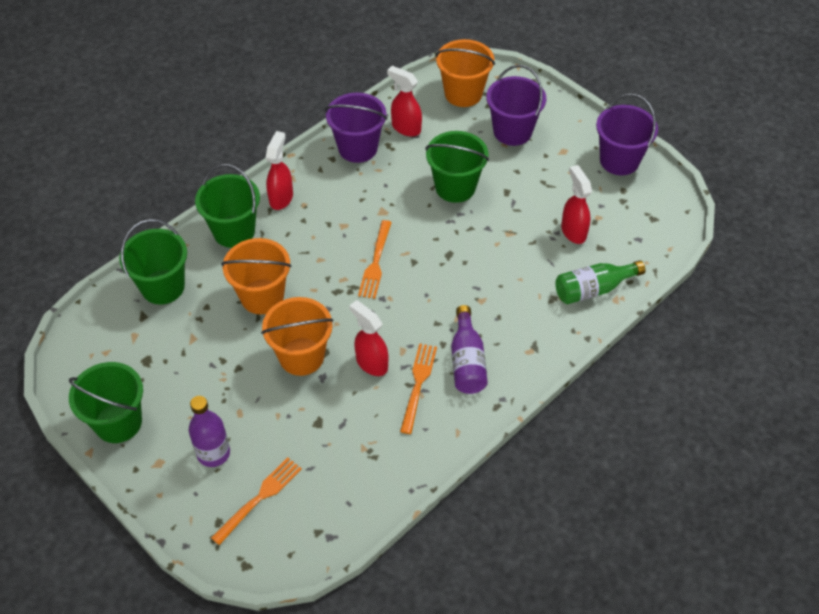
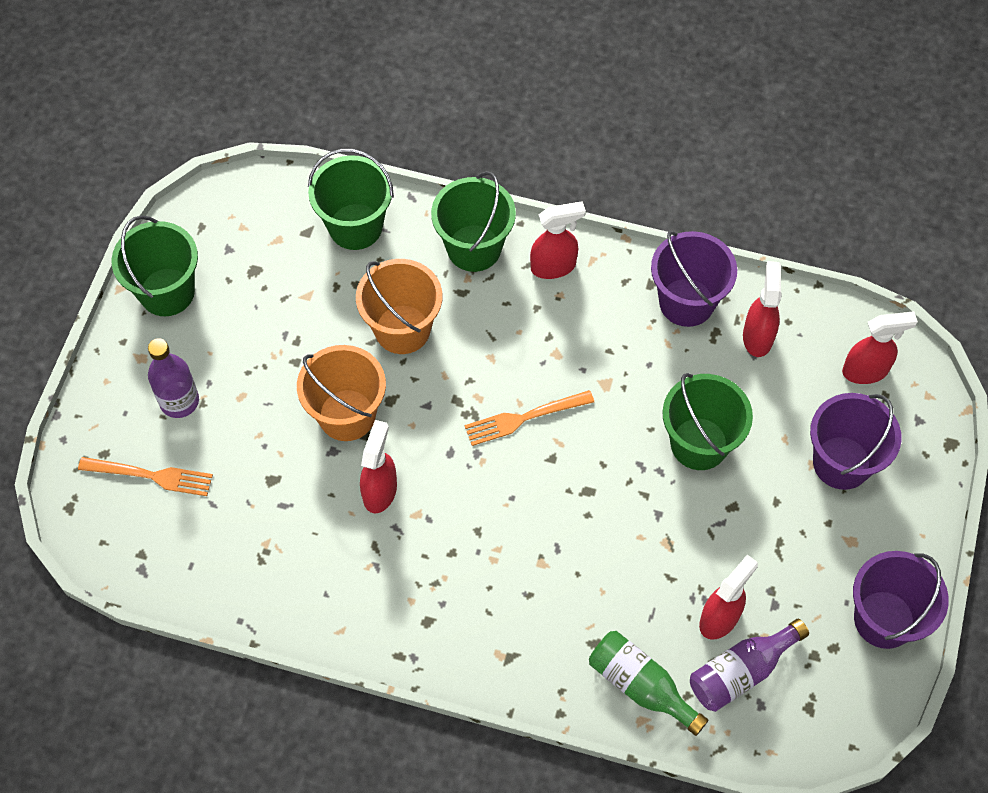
camera: 60 degrees right, 10 degrees up
(418, 384) = (381, 555): orange fork -> none
(463, 94) = (866, 371): orange bucket -> red spray bottle
(467, 361) = (443, 592): purple bottle -> purple bottle (741, 671)

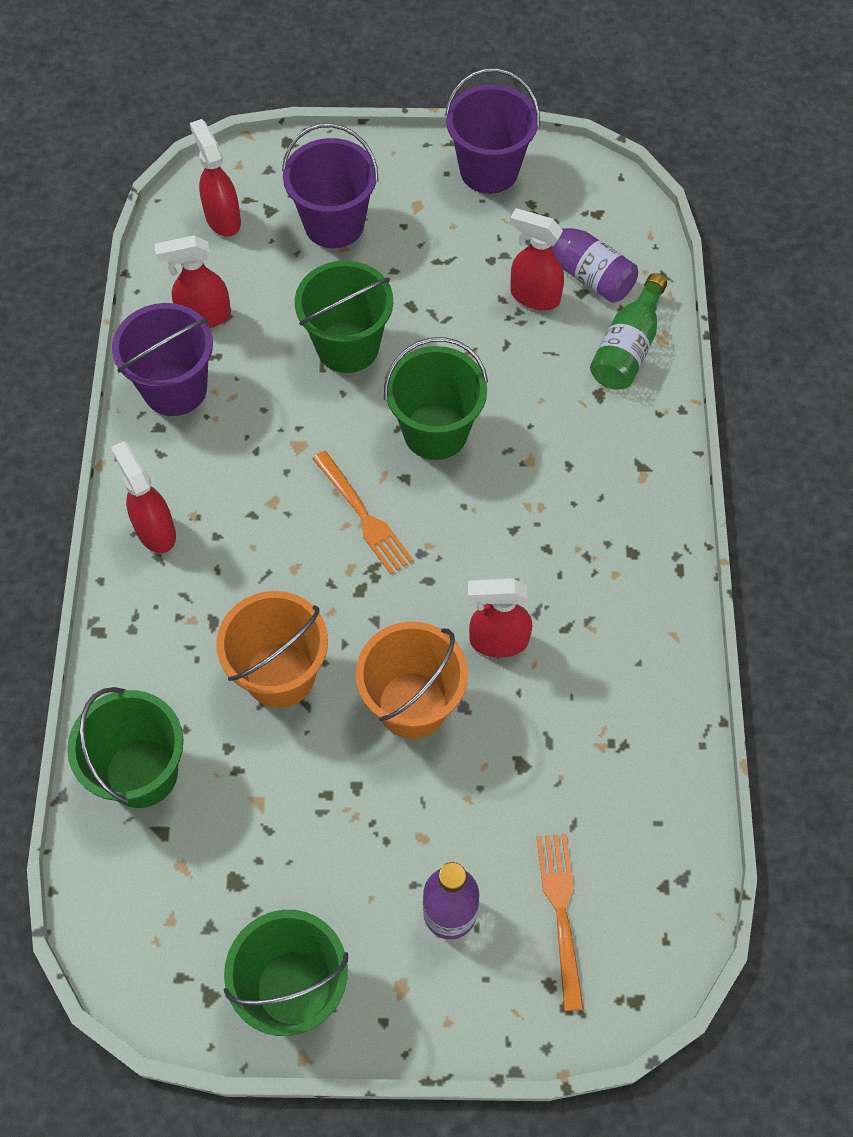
camera: 105 degrees left, 0 degrees up
(474, 248) = (146, 623): green bucket -> green bucket (435, 432)

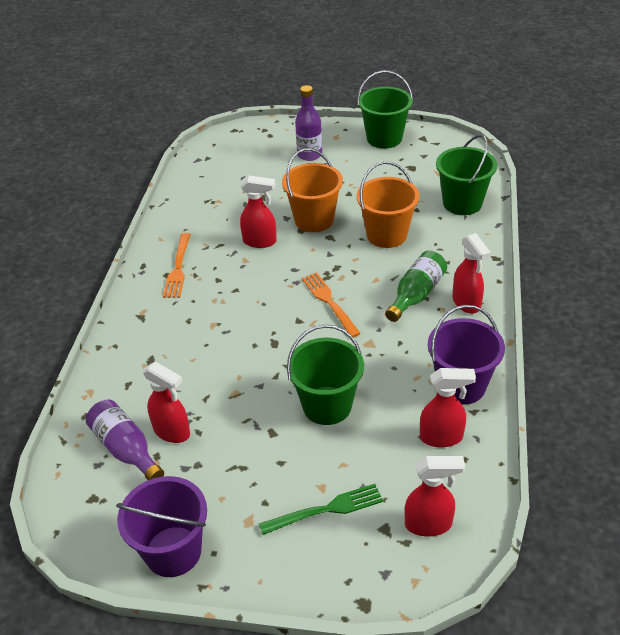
camera: 170 degrees left, 20 degrees down
(222, 218) = (429, 524): red spray bottle -> red spray bottle turned 75 degrees counterclockwise
(334, 224) = (326, 509): purple bucket -> green fork
(435, 432) = (272, 345): green bucket -> none
(560, 911) = (258, 153): orange fork -> orange fork (178, 268)
(627, 348) = (117, 388): green bottle -> green bottle (416, 295)

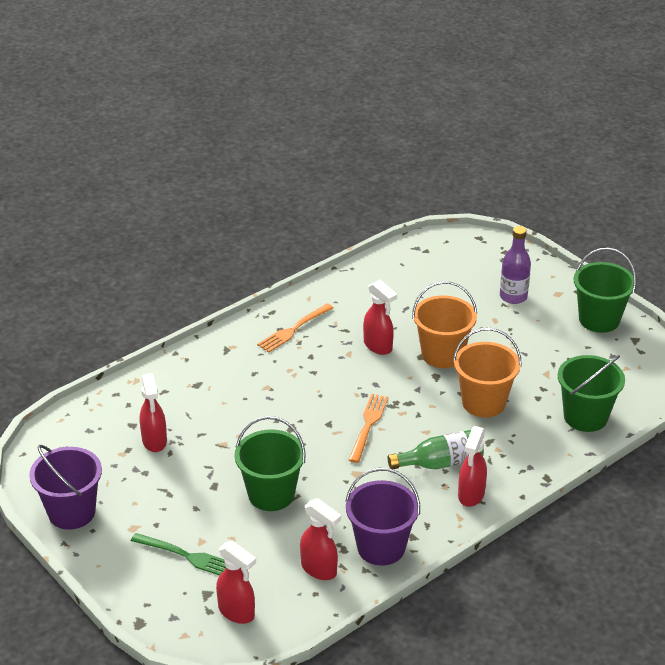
camera: 40 degrees right, 5 degrees down
(126, 449) = (115, 433): purple bottle -> none

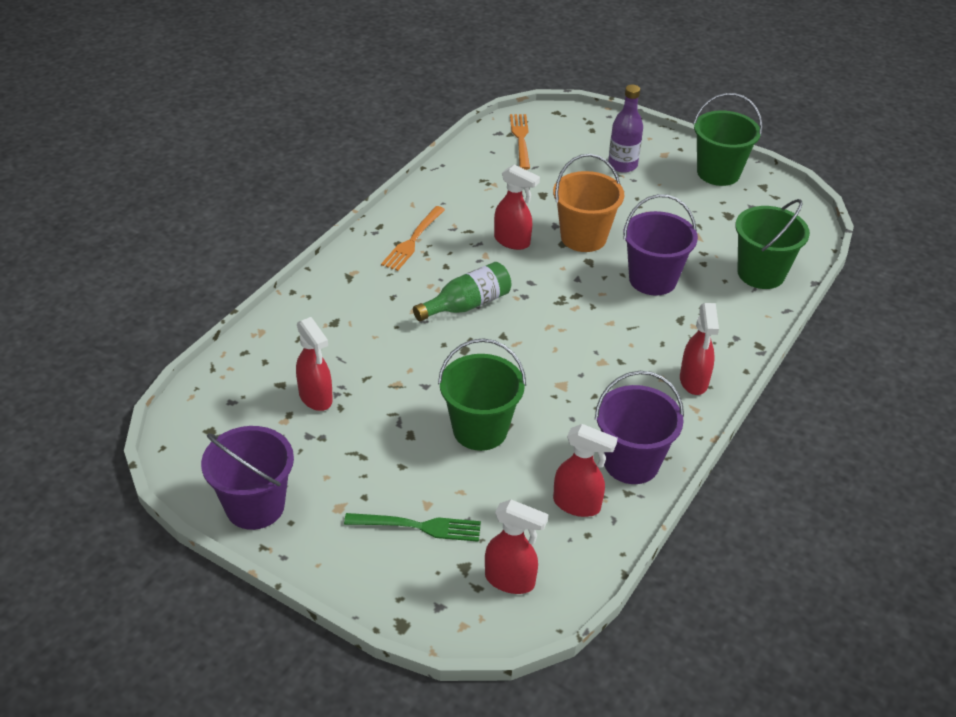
camera: 20 degrees left, 5 degrees up
(368, 425) = (546, 328): orange fork -> orange fork (520, 139)
(440, 463) = (644, 353): green bottle -> green bottle (467, 305)
(483, 403) = (652, 279): orange bucket -> purple bucket

